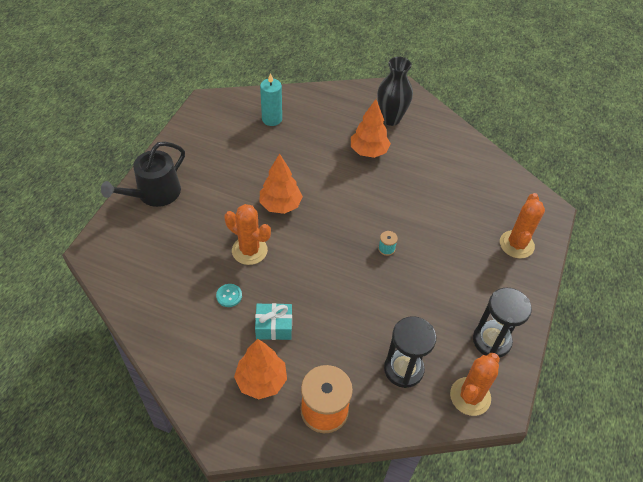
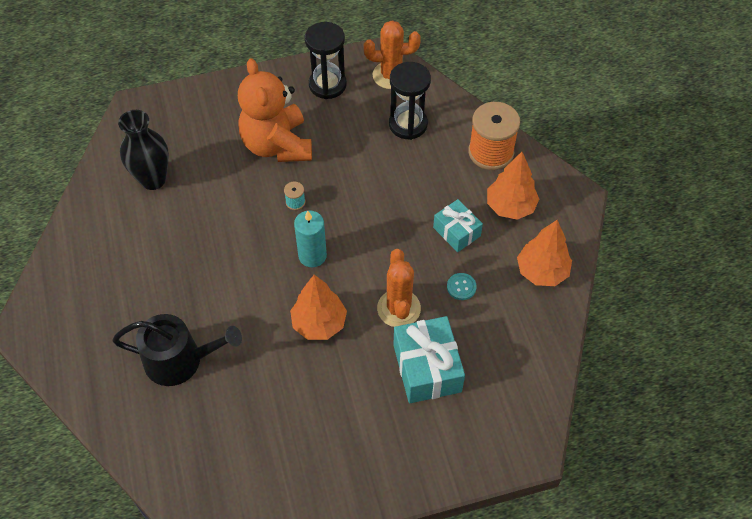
camera: 125 degrees left, 5 degrees up
(154, 194) = (412, 457): black watering can -> black watering can (180, 360)
(196, 237) = (427, 368): none -> turquoise gift
(272, 119) = (192, 430): turquoise candle -> turquoise candle (312, 255)
(368, 151) = (170, 295): orange tree -> orange tree (542, 271)
(390, 119) = (94, 306): black vase -> black vase (153, 179)
(449, 269) = (277, 145): none -> orange teddy bear
(516, 244) = (203, 112): orange cactus -> none

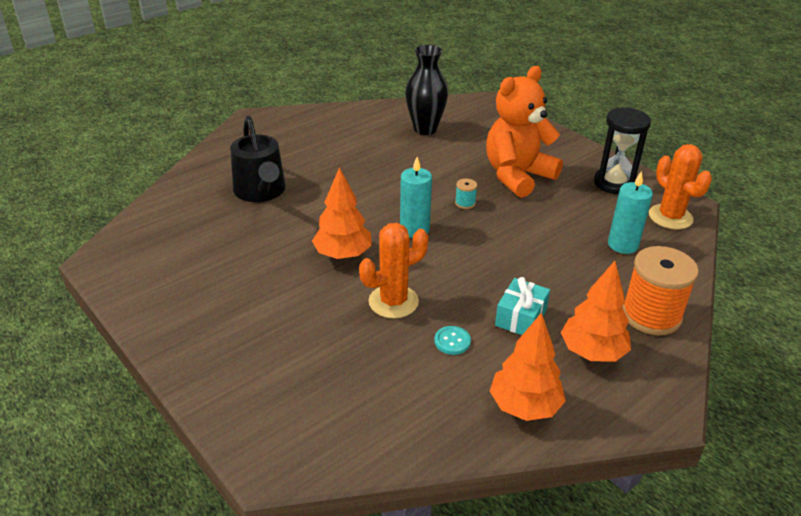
camera: 65 degrees right, 20 degrees down
(408, 124) = (622, 245): black hourglass -> turquoise candle
(427, 368) = (333, 343): turquoise gift -> none

